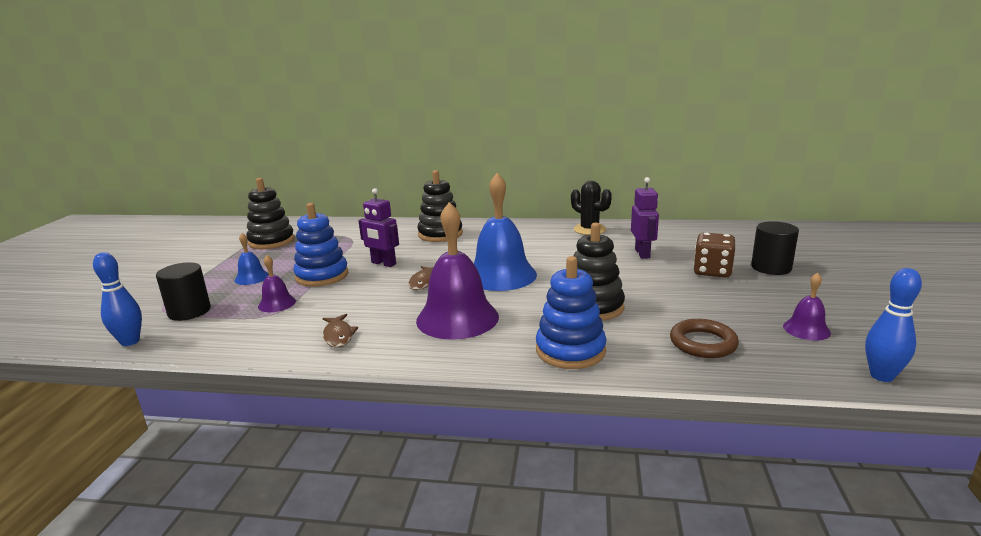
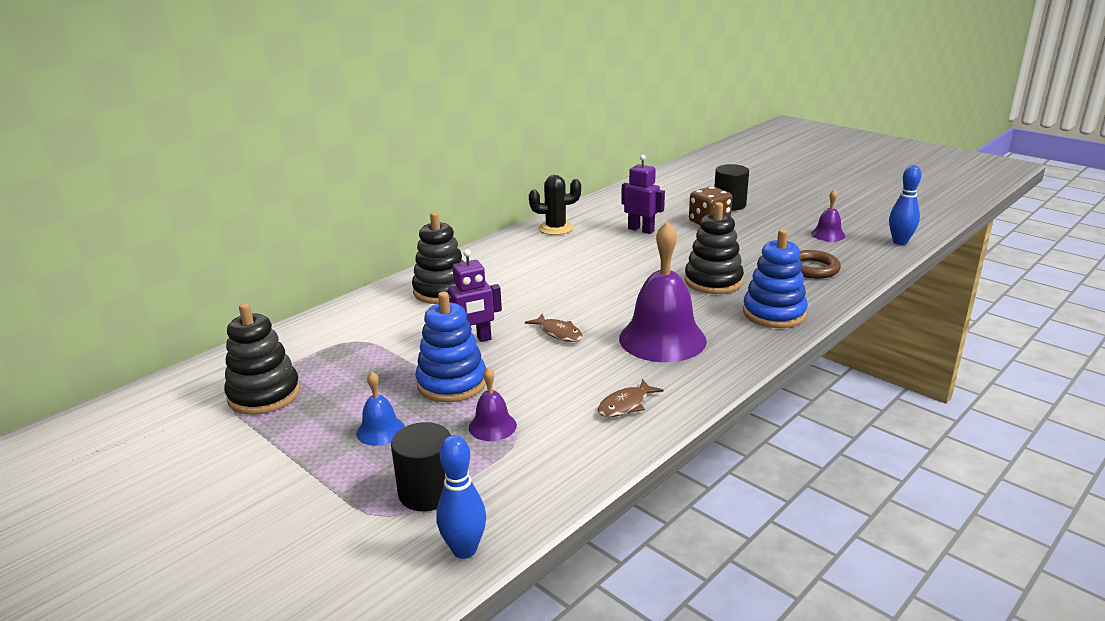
camera: 55 degrees left, 5 degrees up
(338, 336) = (625, 405): brown fish -> brown fish turned 120 degrees clockwise
(501, 275) = (598, 295): blue bell -> none

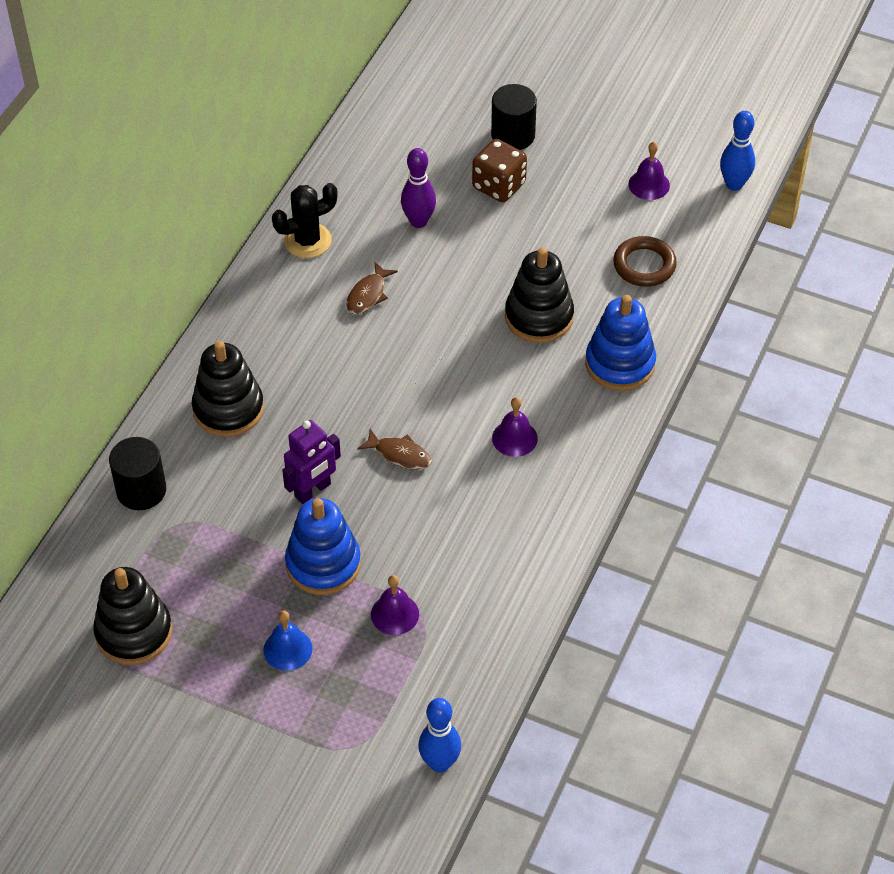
camera: 20 degrees left, 25 degrees up
(427, 492) = (375, 712): black cylinder -> black cylinder (141, 490)
(625, 405) = (511, 551): brown fish -> brown fish (368, 295)
(641, 230) = (418, 221): purple robot -> purple bowling pin
(662, 339) = (514, 438): purple bell -> purple bell, size x0.47

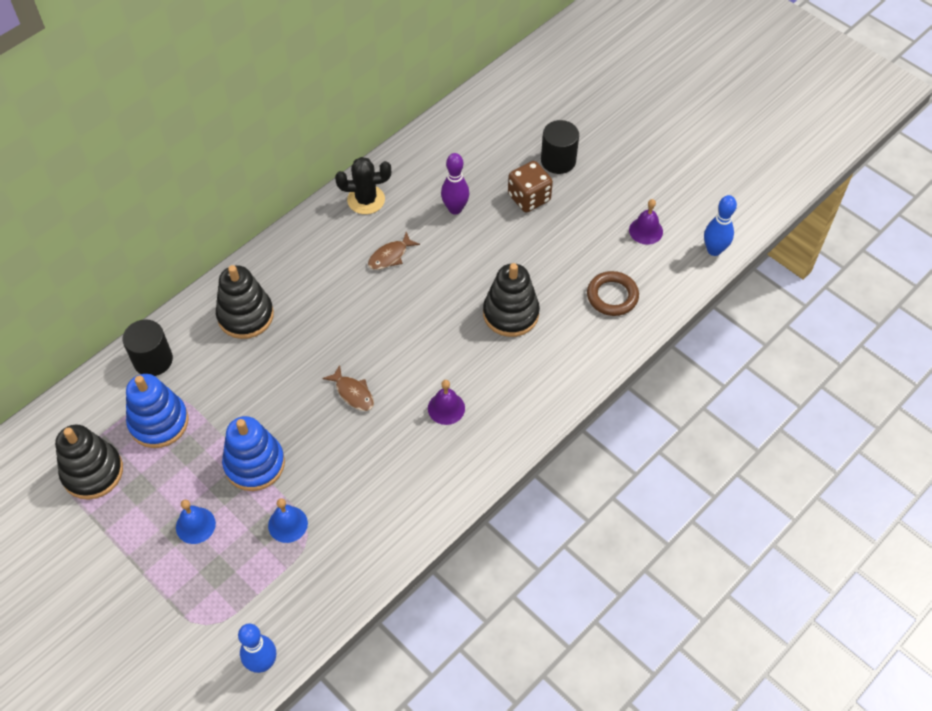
camera: 20 degrees right, 5 degrees up
(313, 490) = (275, 401): purple robot -> none
(395, 614) = (288, 524): purple bell -> blue bell
(620, 364) = (556, 372): blue stacking toy -> blue stacking toy (159, 422)

